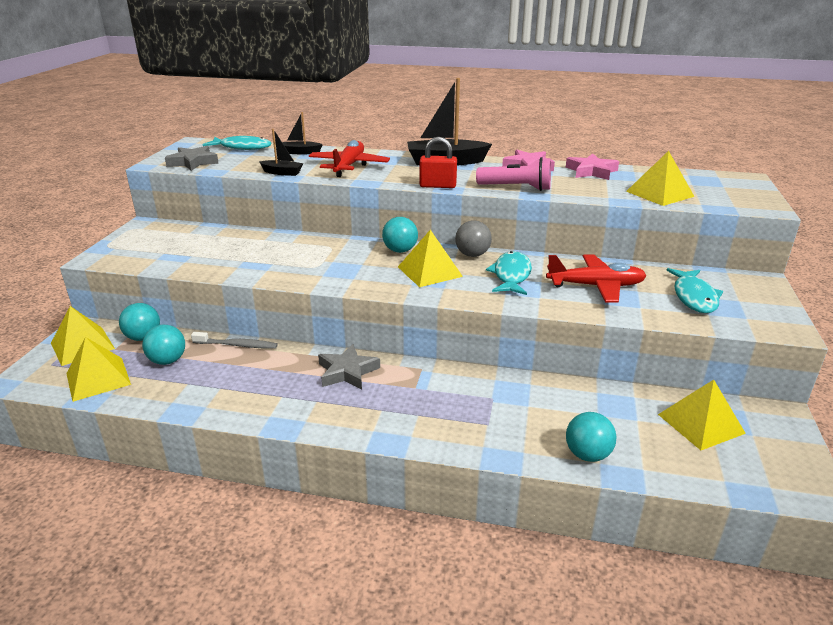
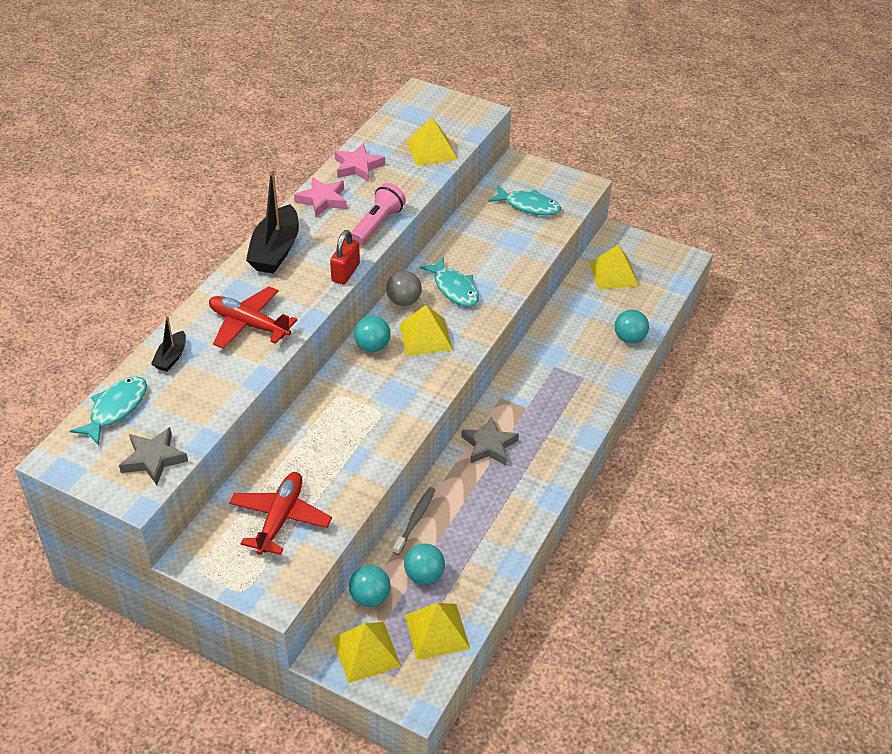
camera: 75 degrees left, 15 degrees up
(282, 173) = (241, 381): black boat -> none
(511, 275) = (454, 289): turquoise fish -> turquoise fish turned 150 degrees counterclockwise
(596, 286) = (492, 248): red plane -> red plane (280, 518)

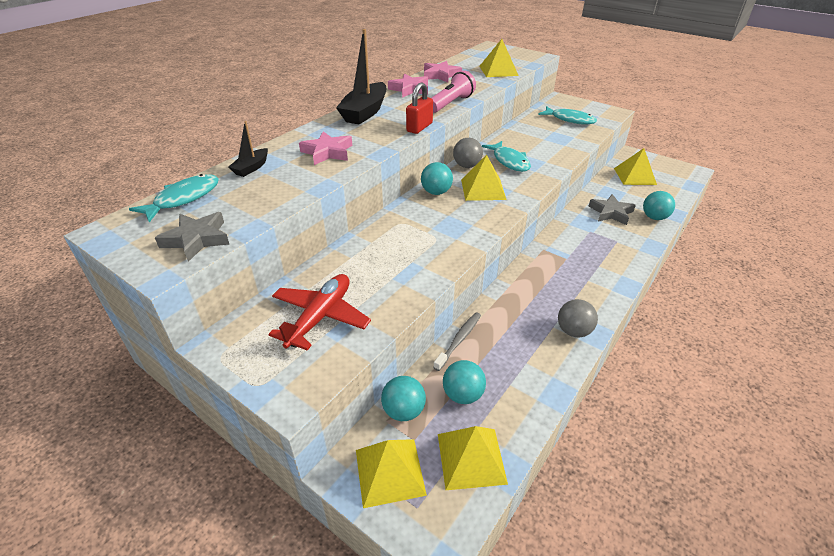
camera: 10 degrees right, 5 degrees down
(249, 325) = (327, 152): red plane -> pink star
(489, 445) = (533, 284): grey star -> grey star (611, 213)
(531, 496) = (573, 331): none -> grey ball

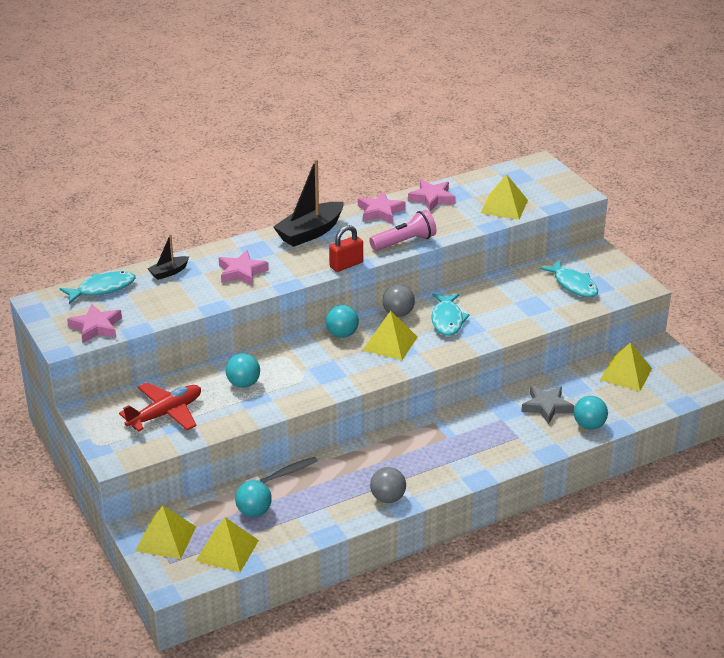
camera: 25 degrees right, 5 degrees down
(197, 239) = (96, 327): grey star -> pink star
(403, 411) = (202, 507): turquoise ball -> turquoise ball (243, 384)

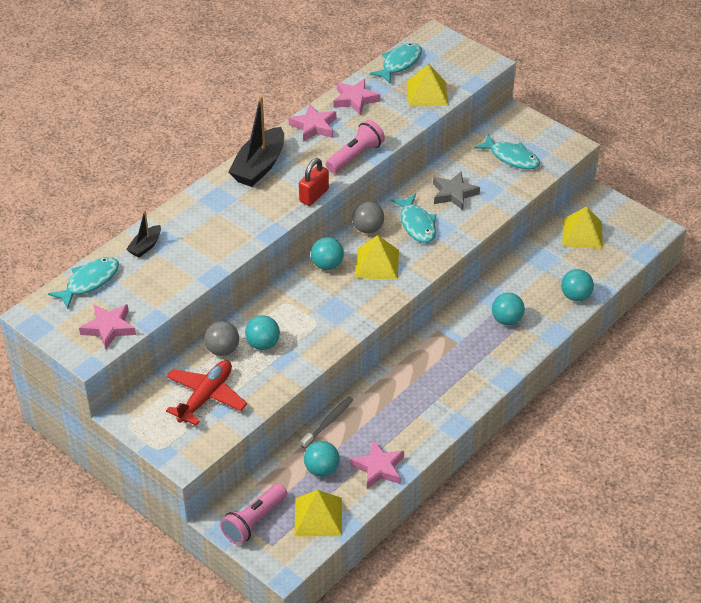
camera: 20 degrees left, 10 degrees up
(165, 538) = (254, 521): yellow pyramid -> pink flashlight
(241, 272) = (217, 228): pink star -> pink star (379, 468)
(388, 498) = (436, 421): grey ball -> grey ball (222, 350)
(492, 178) = (399, 63): none -> turquoise fish
(507, 430) = (507, 320): none -> turquoise ball
(546, 407) = (529, 286): grey star -> grey star (454, 194)

